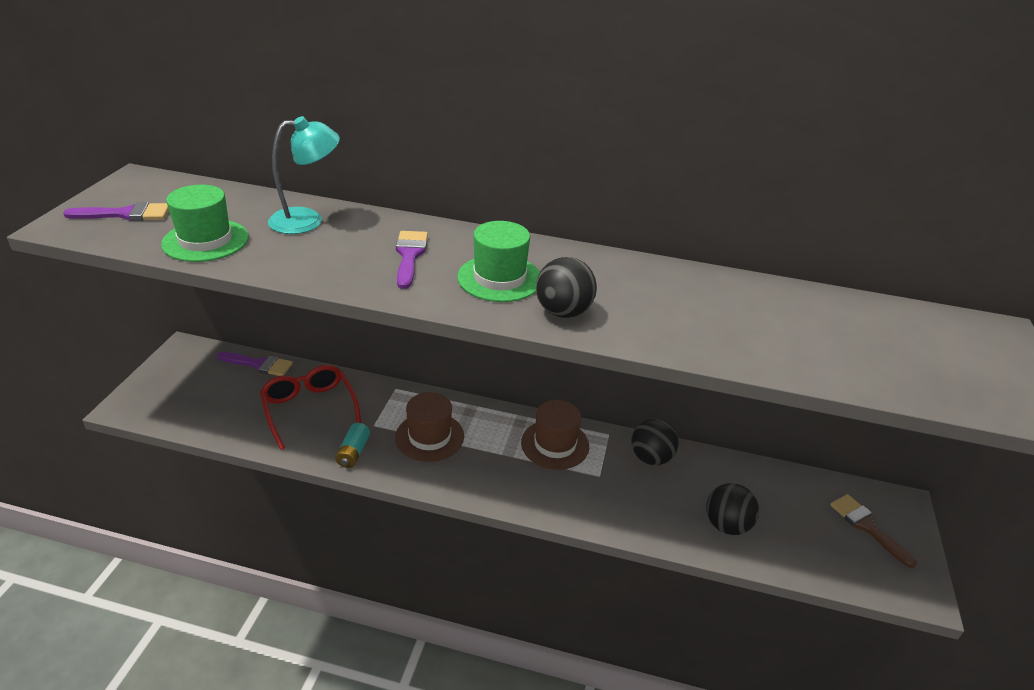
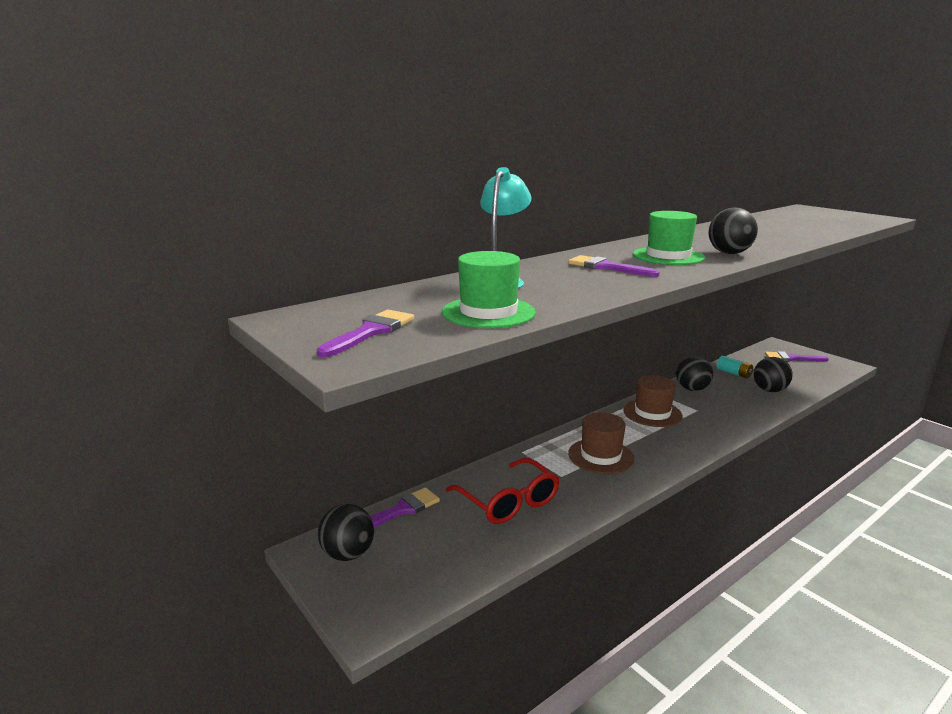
camera: 50 degrees left, 15 degrees down
(191, 365) = (348, 554): none -> black ball
(310, 410) = (508, 501): red glasses -> red glasses turned 135 degrees counterclockwise
(353, 452) = (590, 496): turquoise battery -> turquoise battery (733, 373)
(867, 526) = (791, 358): brown brush -> purple brush

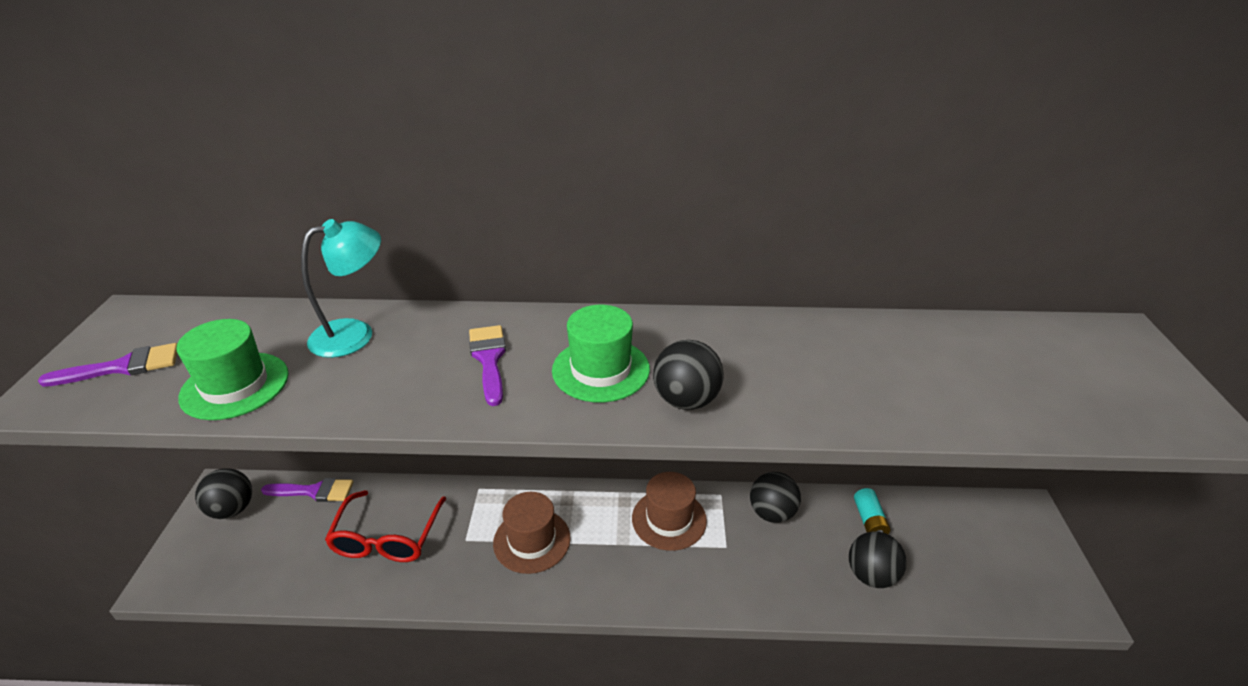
camera: 40 degrees right, 15 degrees up
(791, 358) = (1005, 543): purple brush -> none

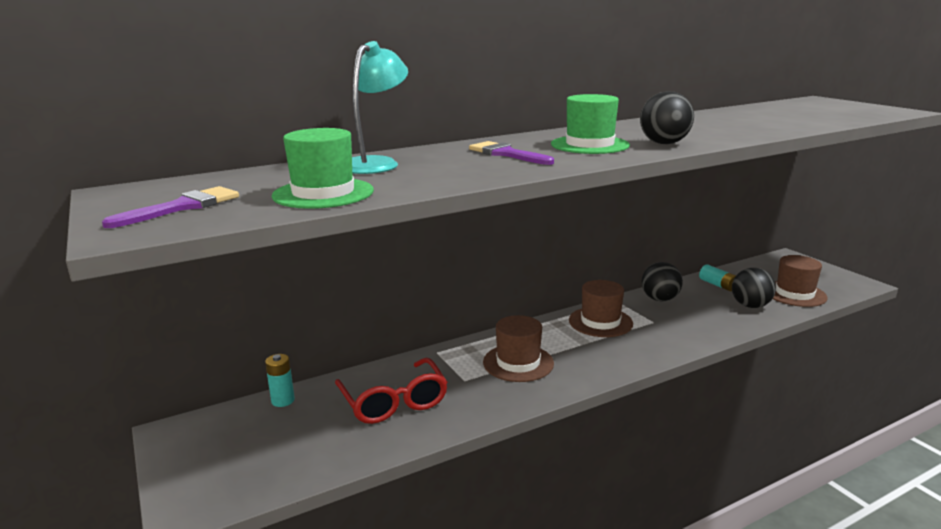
camera: 30 degrees left, 15 degrees down
(232, 509) = (206, 439): black ball -> none
(314, 491) = (283, 400): purple brush -> turquoise battery
(955, 582) = (794, 294): none -> brown hat

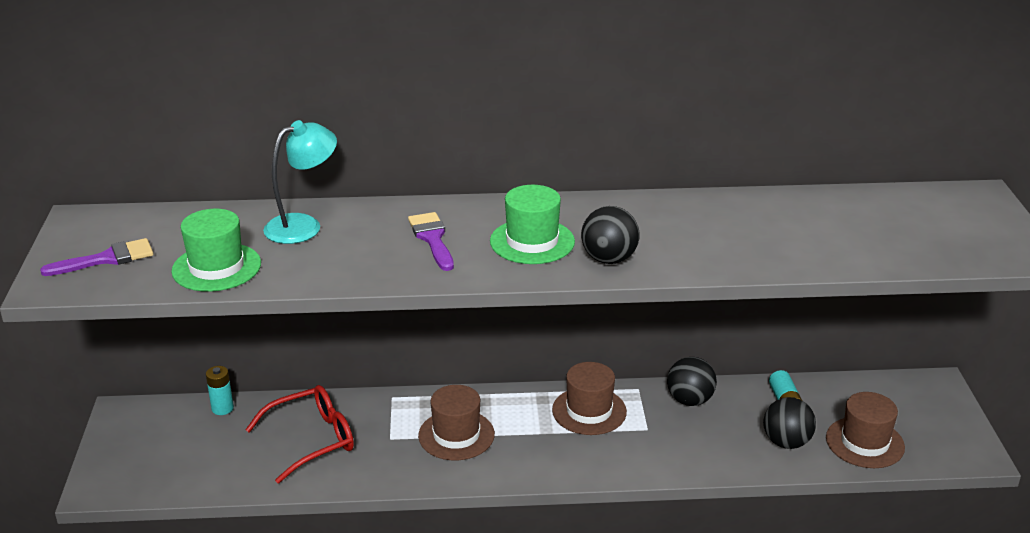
camera: 25 degrees right, 10 degrees up
(393, 401) = (311, 440): red glasses -> red glasses turned 120 degrees counterclockwise

